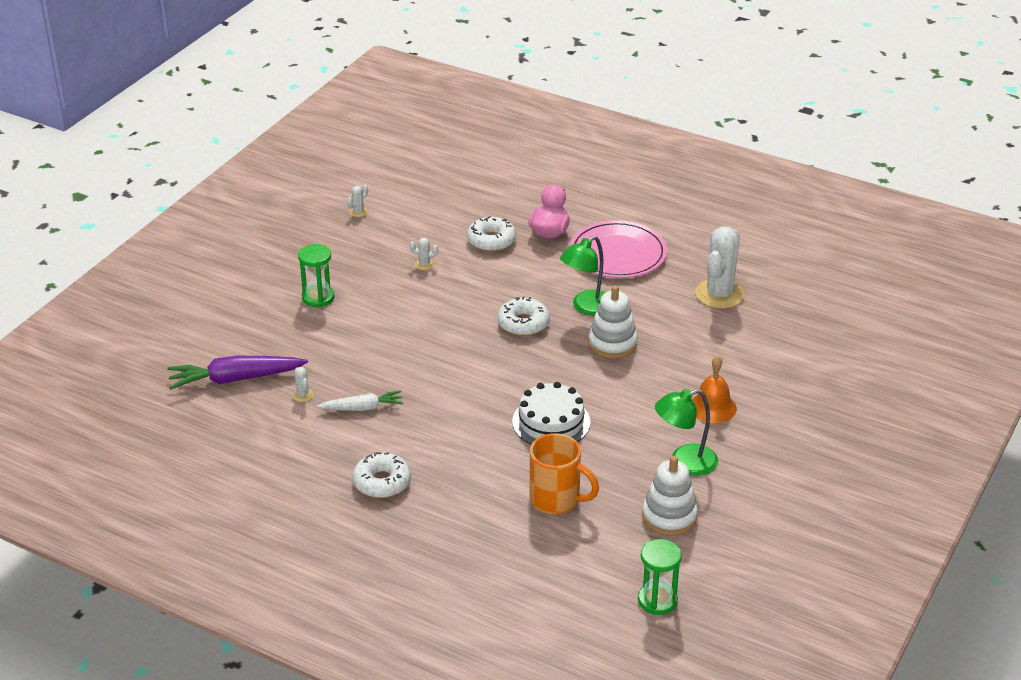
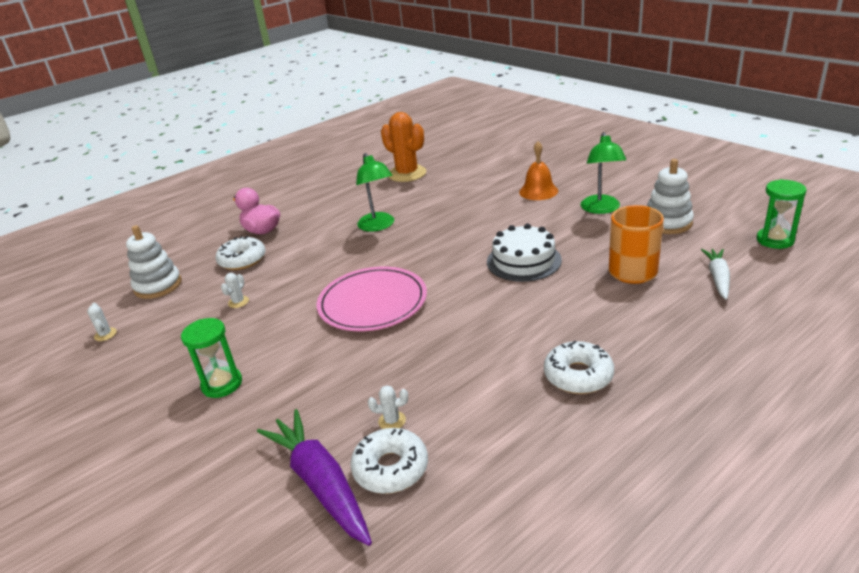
camera: 65 degrees left, 5 degrees down
(236, 379) = (320, 483): purple carrot -> purple carrot turned 135 degrees clockwise
(362, 408) = (442, 374): white carrot -> white carrot (717, 278)
(523, 323) = (376, 258): white donut -> white donut (391, 468)
(612, 343) = (435, 220): white stacking toy -> white stacking toy (158, 286)
(618, 253) = (321, 205): pink plate -> pink plate (372, 302)
(719, 294) = (407, 174): white cactus -> orange cactus

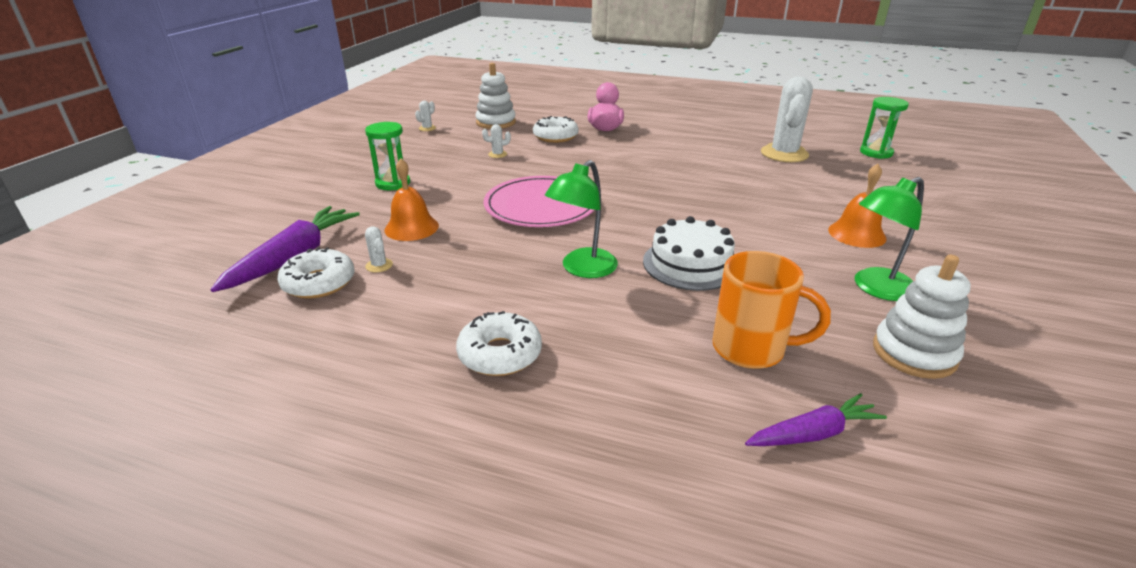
camera: 55 degrees right, 0 degrees up
(336, 387) = (411, 227): none -> orange bell
(378, 226) = (668, 170): green lamp -> green lamp (582, 269)
(407, 174) = (784, 154): orange cactus -> white cactus
(717, 278) = (812, 433): white carrot -> purple carrot
(775, 240) = (1012, 487): green hourglass -> green hourglass (876, 153)

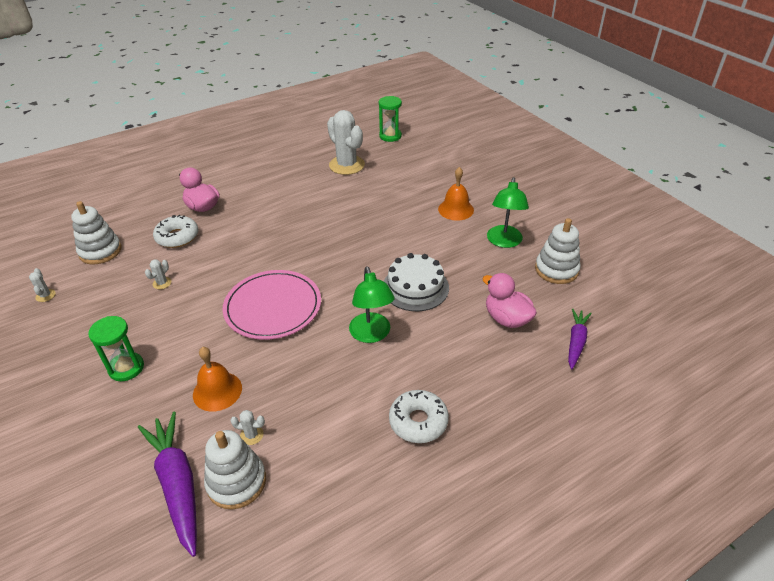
camera: 50 degrees left, 10 degrees up
(319, 283) = (236, 482): white donut -> white stacking toy
(751, 349) = (506, 318): orange mug -> pink duck

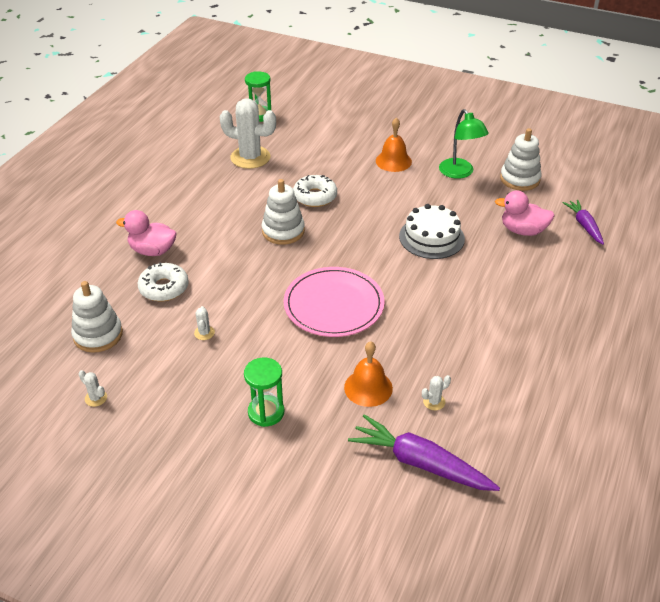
camera: 35 degrees left, 0 degrees up
(236, 482) = (461, 436): white stacking toy -> white stacking toy (283, 231)
(371, 334) = (439, 288): green lamp -> none
(418, 421) = (539, 330): white donut -> white donut (315, 196)

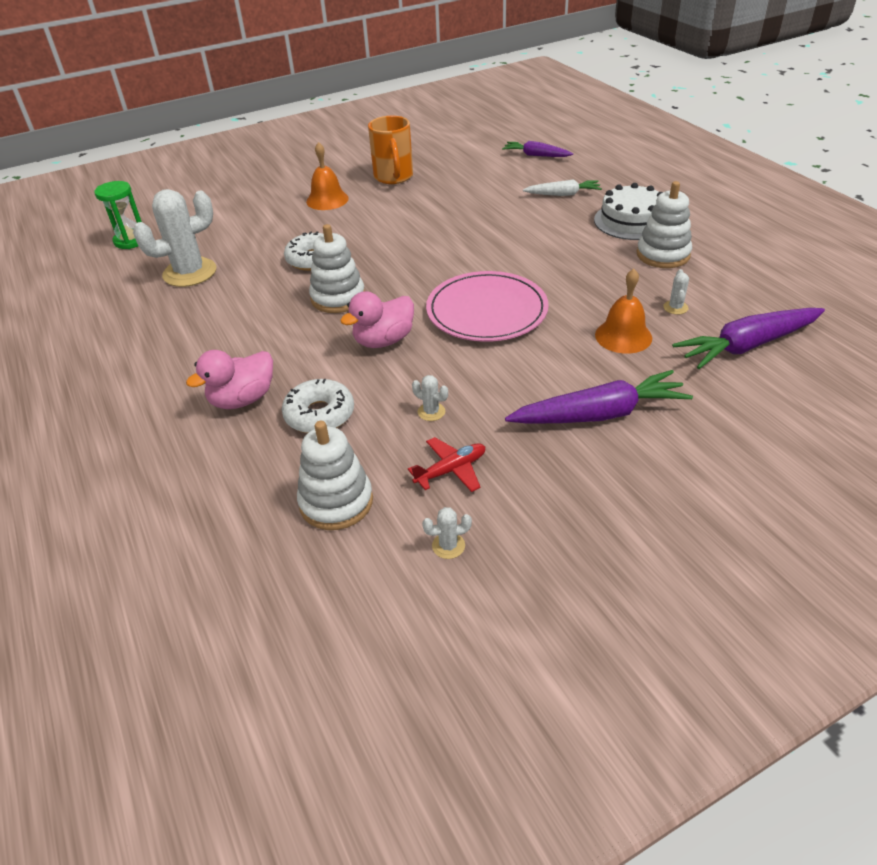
camera: 50 degrees left, 0 degrees up
(158, 368) = (451, 470): none -> red plane
(266, 412) = (599, 414): green hourglass -> purple carrot
(431, 237) = (460, 223): white cake -> white cake (631, 221)
(460, 173) = (393, 177): green lamp -> orange mug
(519, 179) = (442, 156): white stacking toy -> white stacking toy (663, 255)
(523, 231) = (508, 181): pink duck -> pink duck (383, 341)
(537, 269) = (563, 194): none -> white carrot

